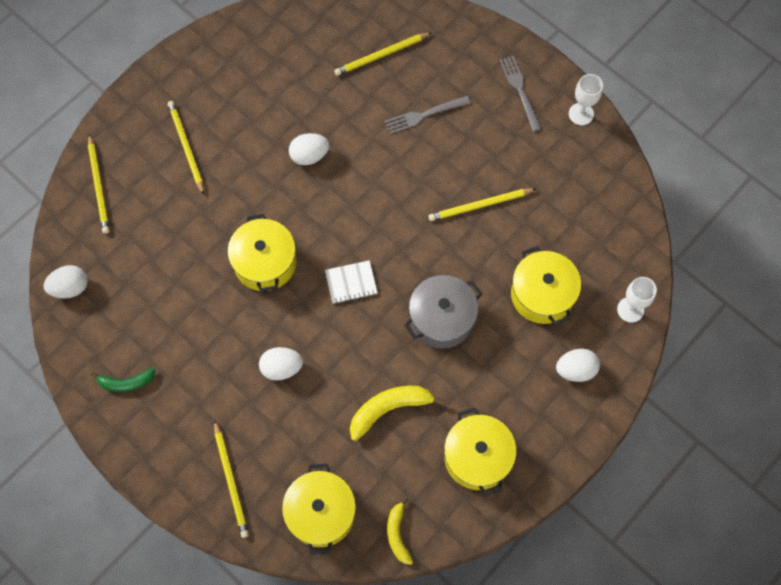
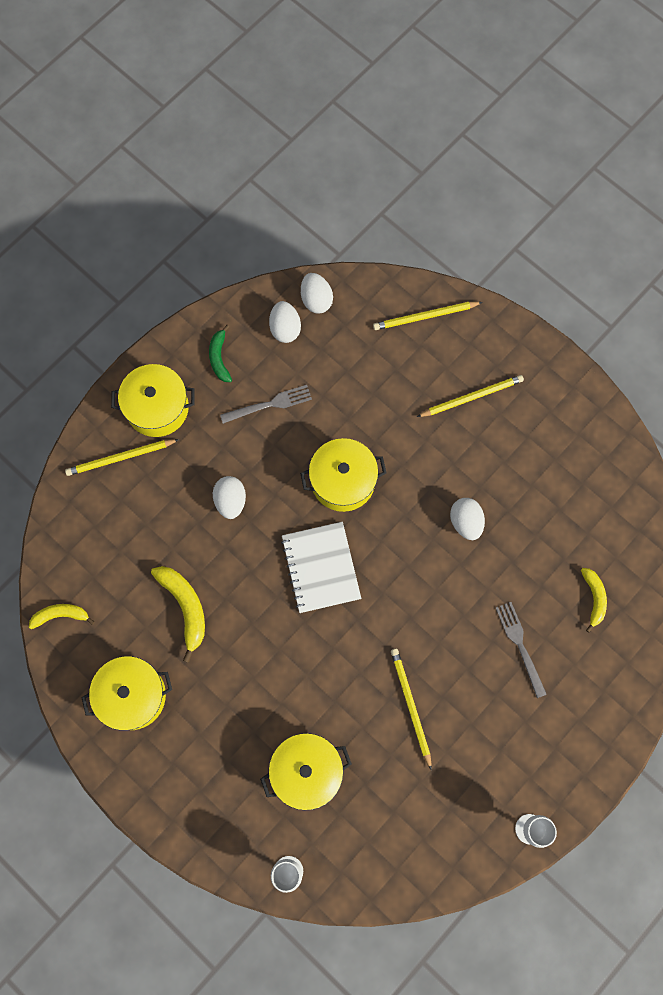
camera: 90 degrees right, 5 degrees up
(321, 513) = (85, 542): yellow pot -> yellow pot (157, 407)
(351, 282) = (321, 568): white notebook -> white notebook, size x1.68
(381, 55) = (594, 598): yellow pencil -> yellow banana
(442, 318) = (280, 662): grey pot -> none
(519, 90) = (557, 757): grey fork -> grey fork (270, 404)
(575, 370) = (221, 804): white egg -> white egg (285, 328)

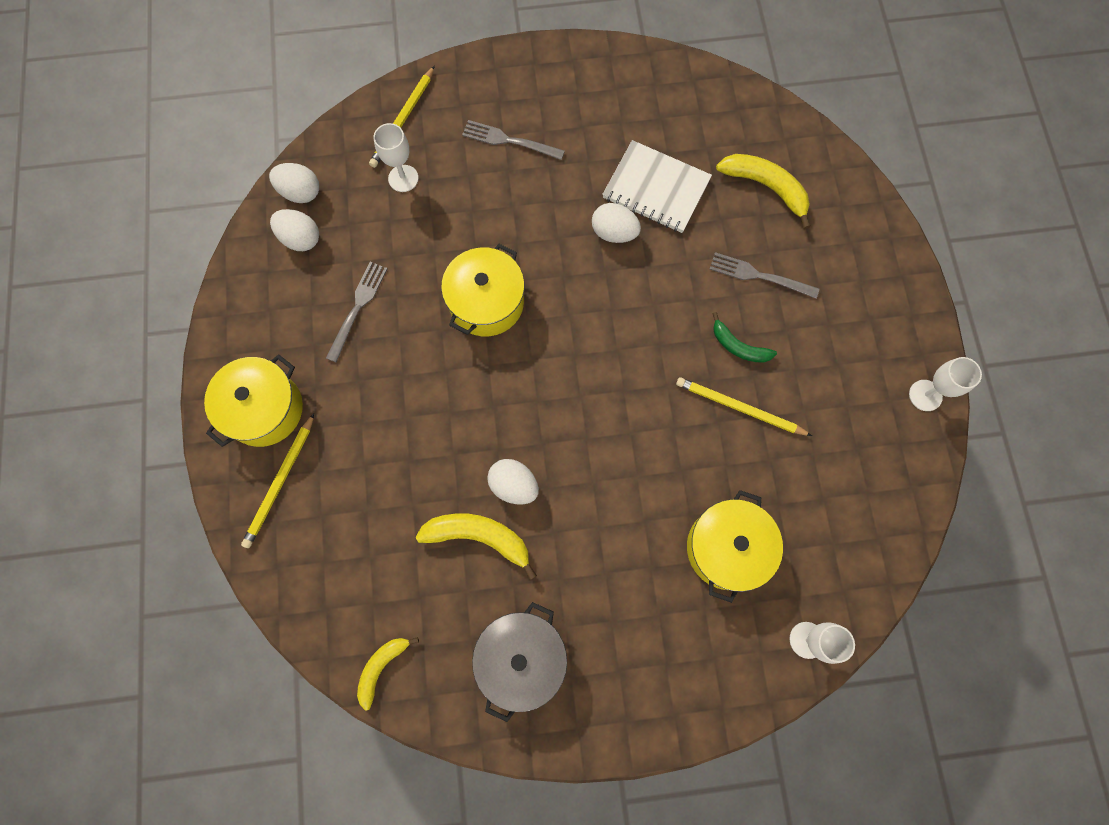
camera: 50 degrees left, 0 degrees up
(132, 696) = (521, 658): yellow pot -> grey pot
(219, 358) = (272, 316): green banana -> green banana (738, 346)
(230, 501) = (415, 414): white egg -> white egg (514, 485)
(321, 568) = (549, 384): white notebook -> white notebook (656, 189)
(383, 354) = (403, 178): none -> white goblet
(472, 397) = (508, 141): yellow pencil -> grey fork
(594, 598) = (766, 187): yellow banana -> yellow banana, size x1.56

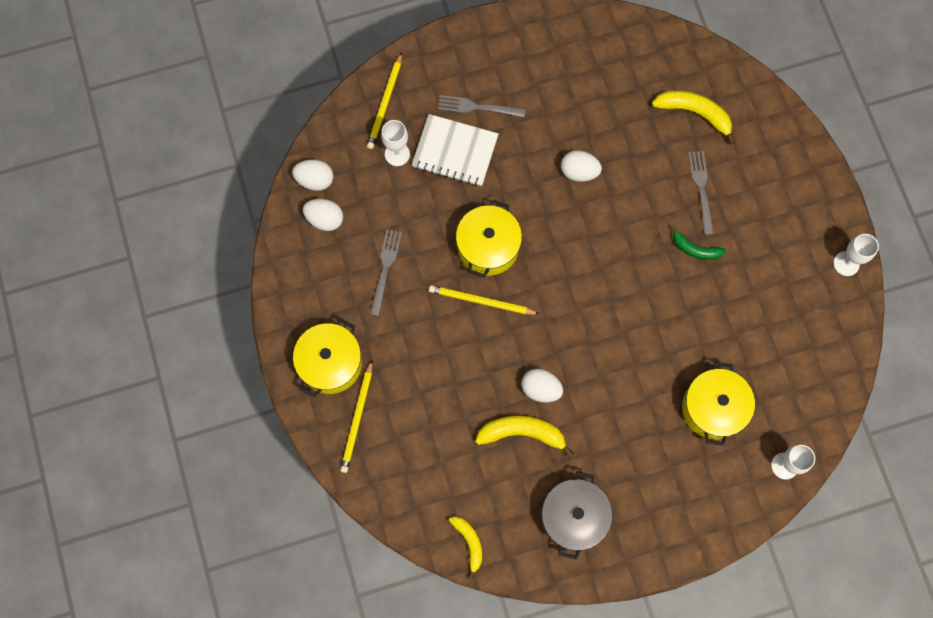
camera: 10 degrees left, 0 degrees up
(381, 667) = (469, 543): yellow banana -> yellow banana turned 135 degrees clockwise
(656, 189) = (606, 129): white notebook -> white notebook (455, 151)
(739, 408) = (704, 298): yellow pencil -> yellow pencil (481, 301)
(758, 276) = (701, 188): grey fork -> grey fork turned 75 degrees clockwise

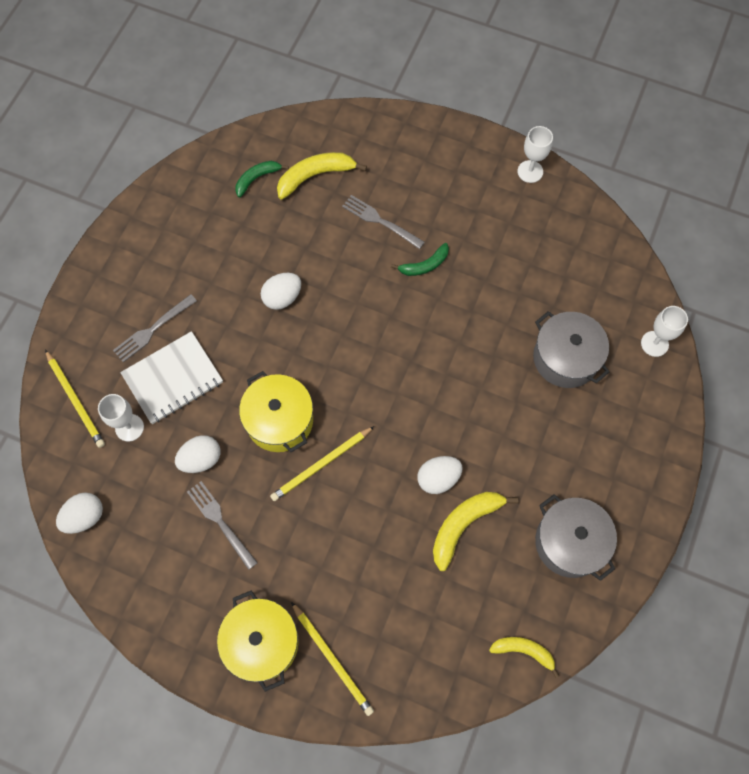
camera: 50 degrees left, 5 degrees down
(325, 219) = (128, 538): white egg -> white egg (201, 459)
(654, 75) = (257, 178): none -> green banana
(713, 408) = (565, 358): yellow pot -> grey pot

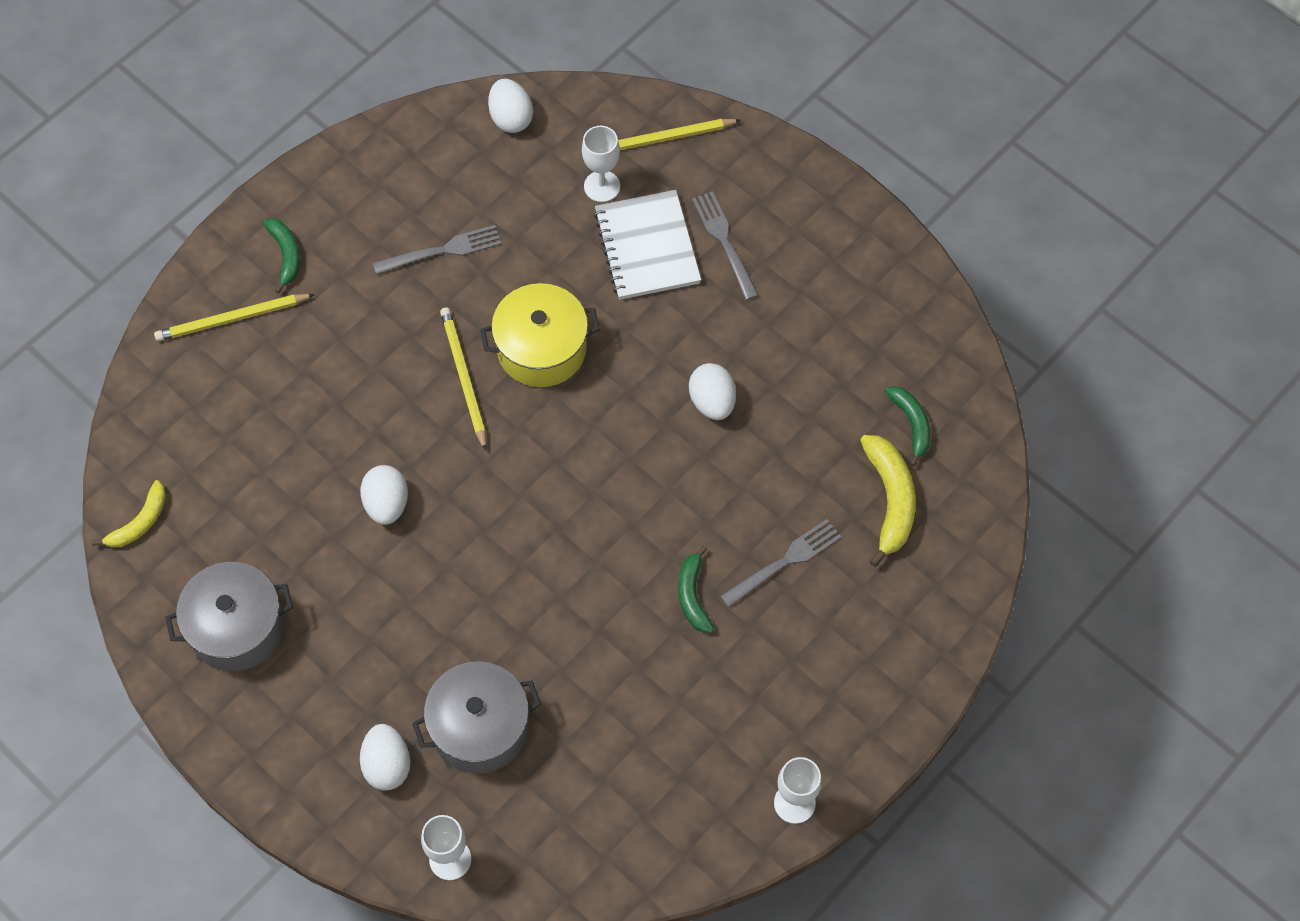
camera: 110 degrees right, 5 degrees down
(201, 459) = (528, 250): white egg -> white egg (387, 765)
(262, 642) = (286, 255): yellow pot -> green banana
(463, 525) = (315, 511): yellow banana -> none

